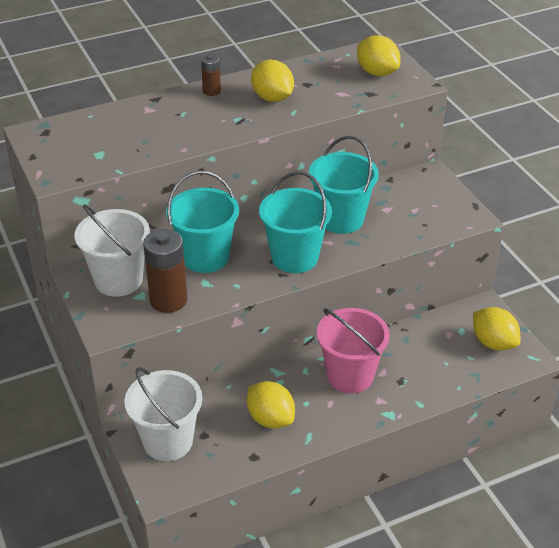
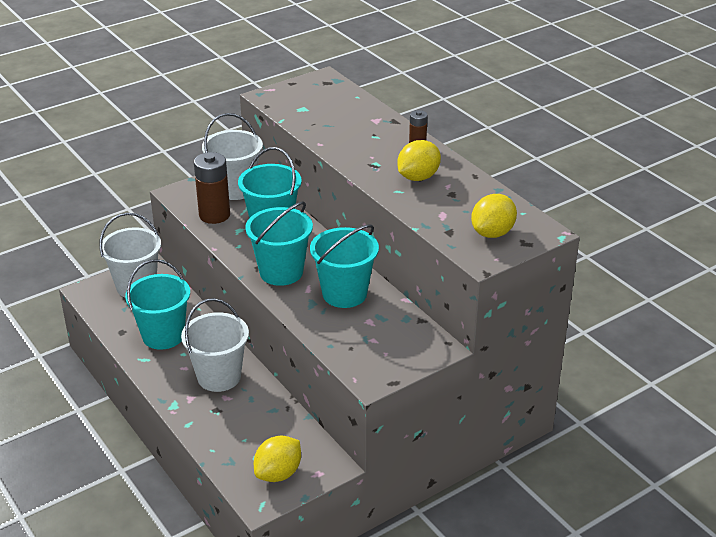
camera: 80 degrees right, 5 degrees down
(270, 419) = (163, 335): yellow lemon -> turquoise bucket
(350, 375) = (219, 377): pink bucket -> white bucket

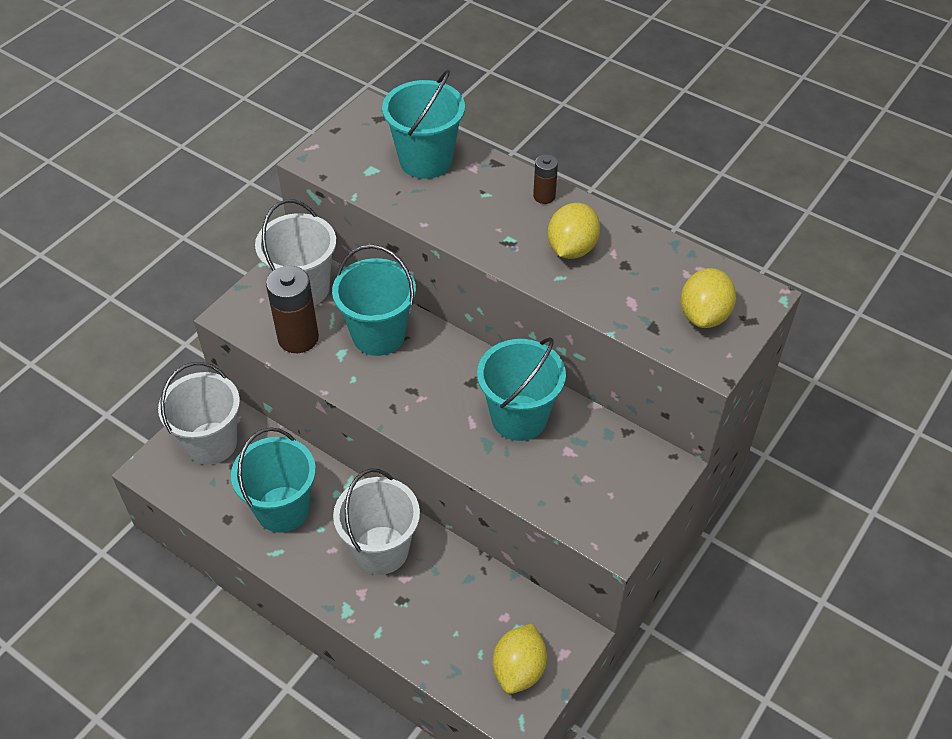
camera: 20 degrees left, 15 degrees up
(281, 272) = (426, 406): turquoise bucket -> turquoise bucket (426, 161)

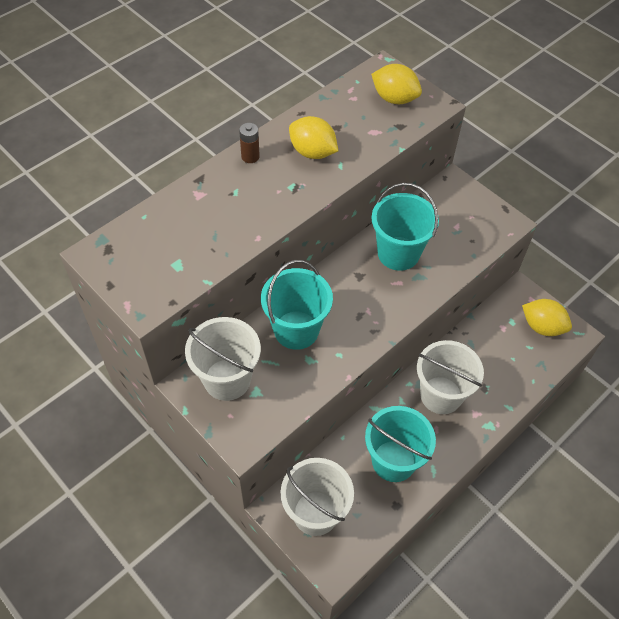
camera: 80 degrees left, 5 degrees up
(298, 338) = (285, 390): brown battery -> none
(426, 161) = (179, 224): turquoise bucket -> none

